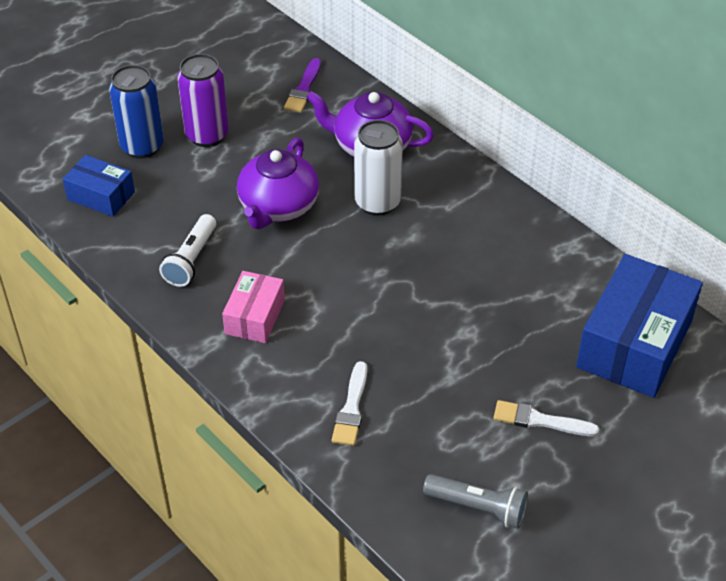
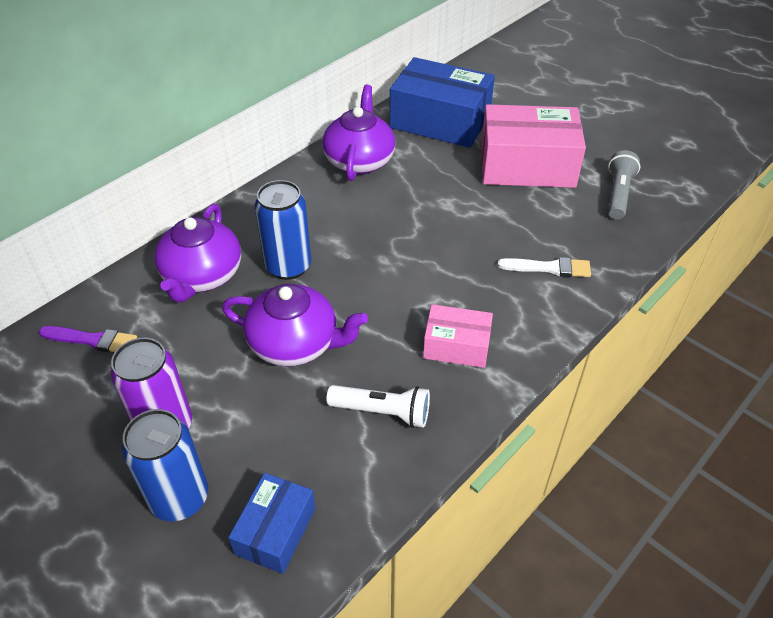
camera: 95 degrees left, 0 degrees up
(377, 202) = (288, 266): white can -> blue can
(539, 420) = (527, 165): white brush -> pink box
(548, 262) = (359, 160): none -> purple teapot

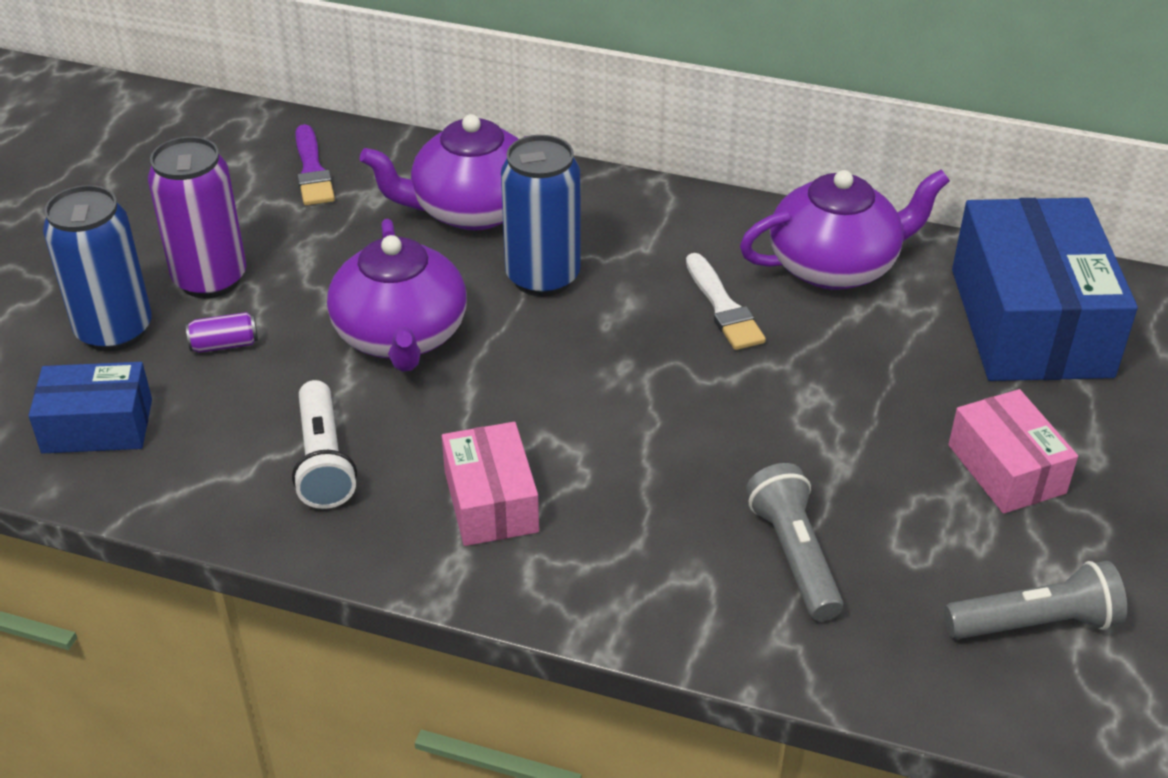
camera: 65 degrees right, 5 degrees down
(240, 436) = (224, 344): none -> purple can
(527, 165) = (1006, 469): pink box -> pink box, size x0.54
(548, 248) = (794, 555): none -> grey flashlight
(549, 268) = (743, 568): white brush -> white brush (723, 307)

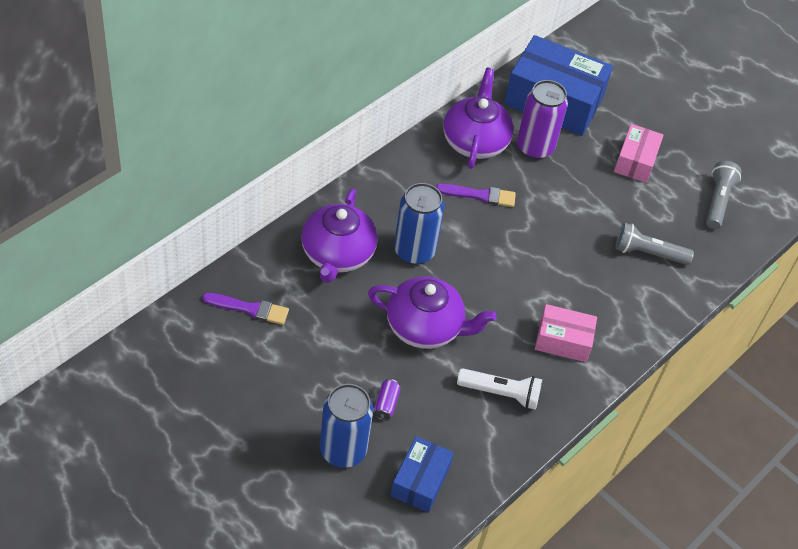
camera: 70 degrees left, 10 degrees up
(210, 279) = (324, 391): purple can -> purple can (534, 147)
(723, 307) = (480, 195): white brush -> purple brush
(1006, 469) = (635, 161): pink box -> pink box turned 75 degrees counterclockwise

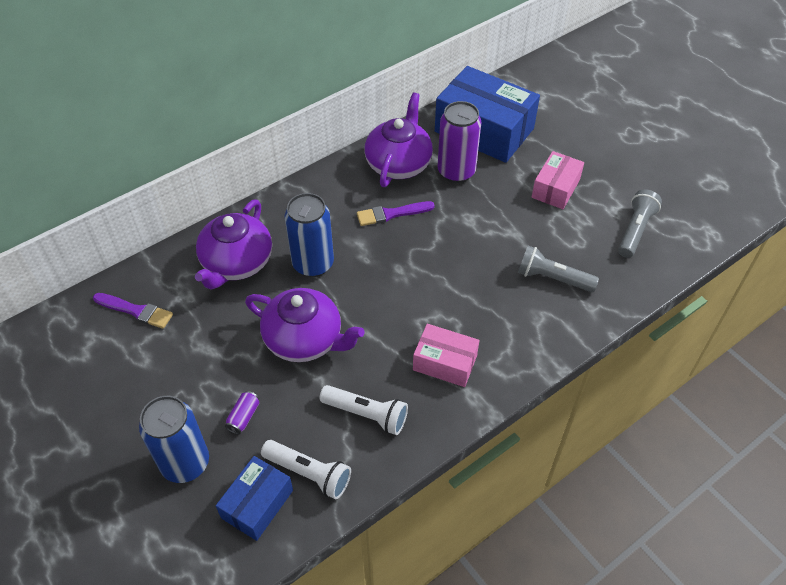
camera: 15 degrees right, 0 degrees up
(461, 451) = (309, 473): none -> white flashlight
(480, 195) = (391, 214): purple brush -> purple brush turned 150 degrees clockwise

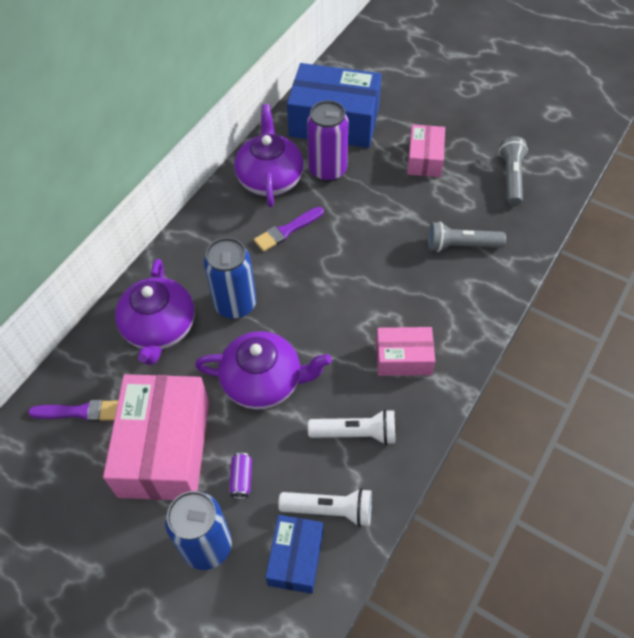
camera: 20 degrees left, 5 degrees up
(190, 366) = (164, 448): none -> pink box

